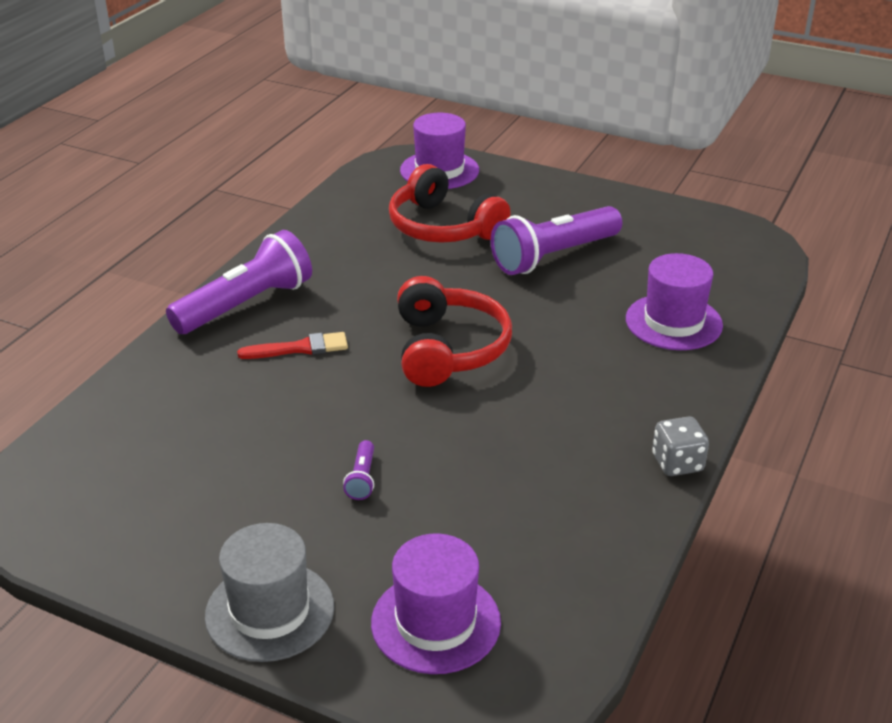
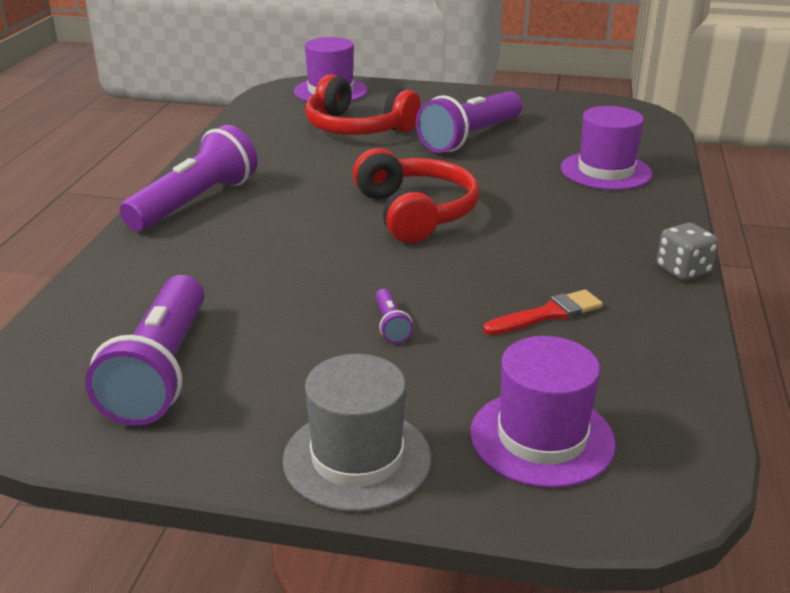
camera: 15 degrees left, 5 degrees down
(146, 492) = (160, 370): none -> purple flashlight
(300, 348) = (268, 229): red brush -> red brush (548, 314)

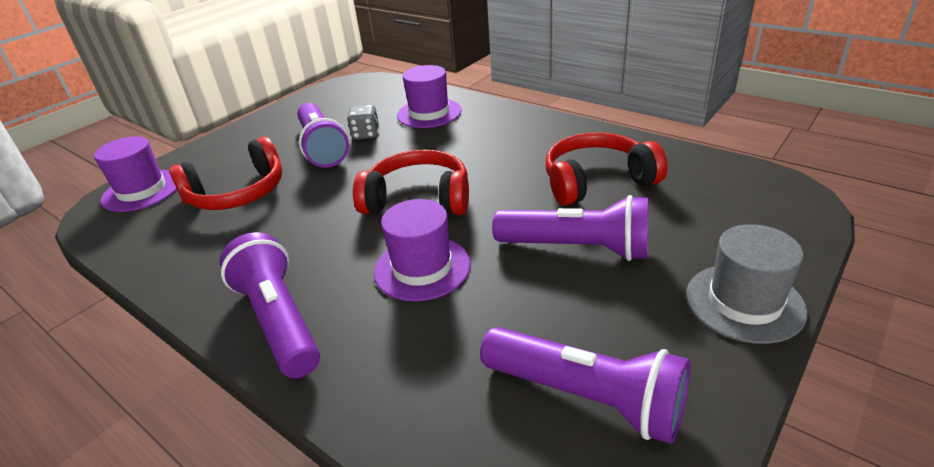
camera: 60 degrees left, 5 degrees up
(390, 325) = (577, 248): purple flashlight -> purple flashlight, size x2.42
(541, 438) = (735, 219): purple hat -> purple hat (422, 268)
(548, 314) = (597, 181): red brush -> red headphones
(683, 270) = (573, 125): grey dice -> grey dice (366, 134)

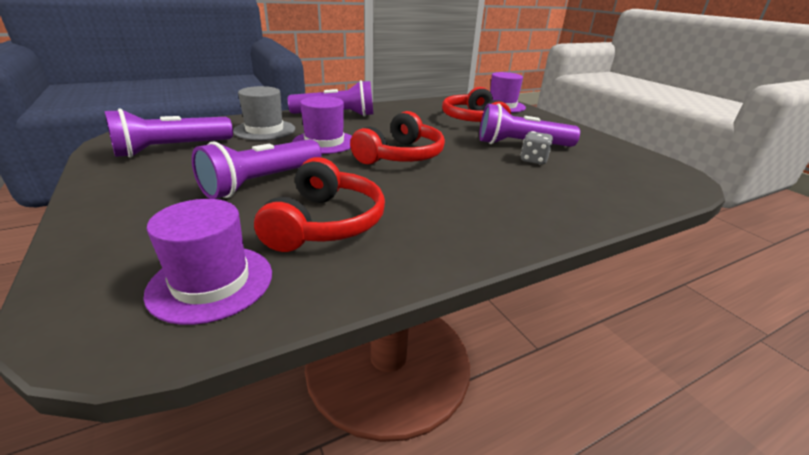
camera: 110 degrees right, 5 degrees down
(429, 113) = (565, 191): purple hat -> purple hat (211, 282)
(744, 302) = (107, 211): grey hat -> grey hat (264, 130)

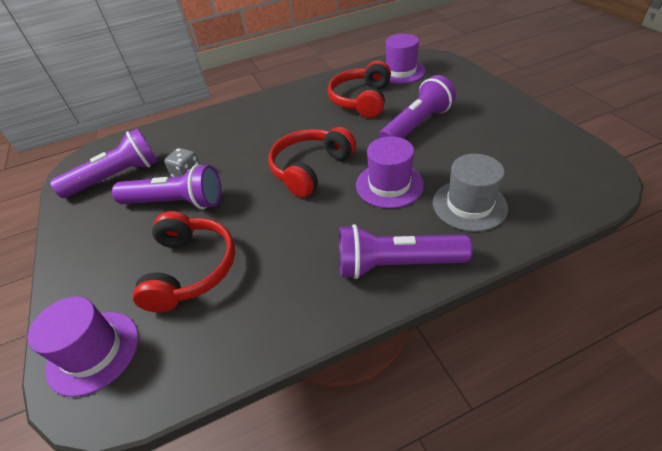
camera: 170 degrees left, 15 degrees up
(172, 149) = (528, 157): purple flashlight -> purple flashlight (117, 177)

